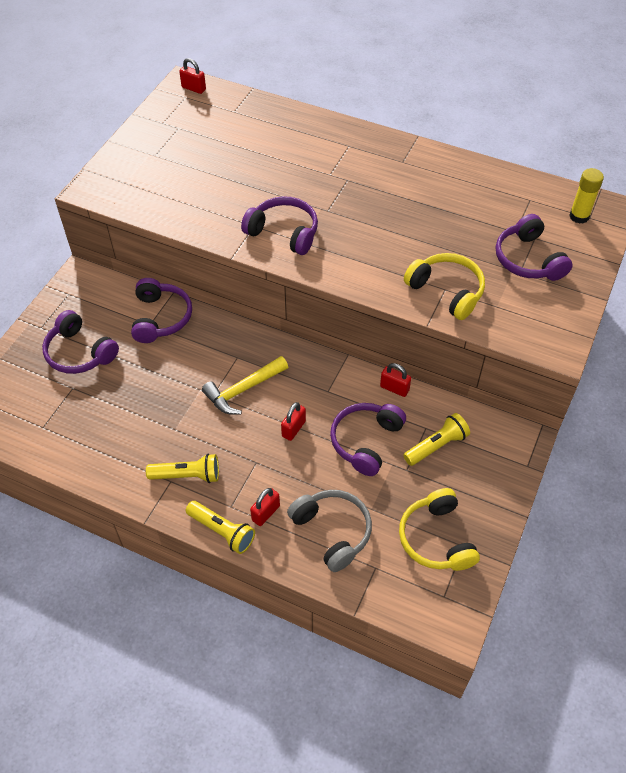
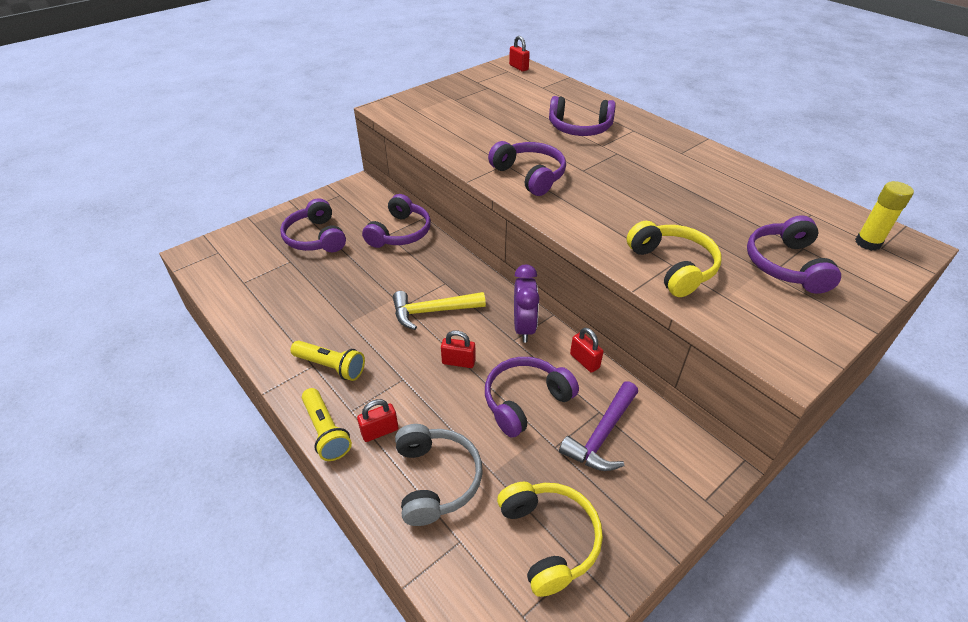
camera: 25 degrees right, 10 degrees down
(293, 429) = (458, 362): red padlock -> red padlock turned 45 degrees clockwise
(298, 158) = (579, 128): none -> purple headphones
(330, 376) = (524, 327): none -> purple clock
(436, 446) = (602, 435): yellow flashlight -> purple hammer
(436, 538) = (549, 539): yellow headphones -> yellow headphones turned 150 degrees clockwise

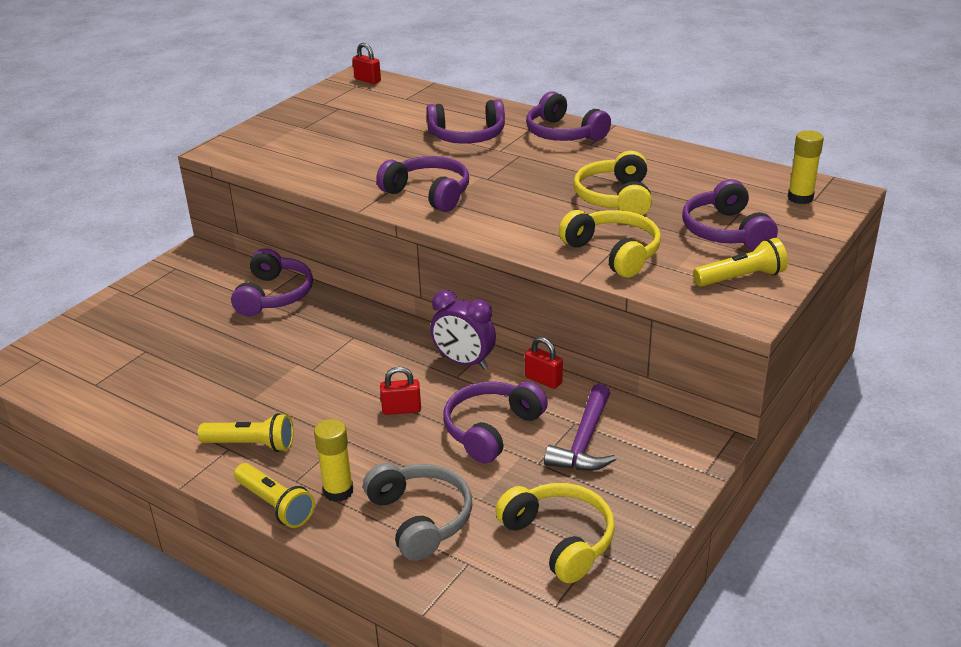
camera: 15 degrees left, 10 degrees down
(315, 238) = (166, 320): purple headphones -> purple headphones (563, 133)
(380, 431) = (338, 491): red padlock -> yellow glue stick
(433, 311) = (350, 367): yellow hammer -> none
(524, 327) = (464, 362): purple clock -> purple clock turned 135 degrees clockwise
(689, 209) = (615, 198): none -> yellow headphones
(790, 321) = (741, 278): none -> yellow flashlight

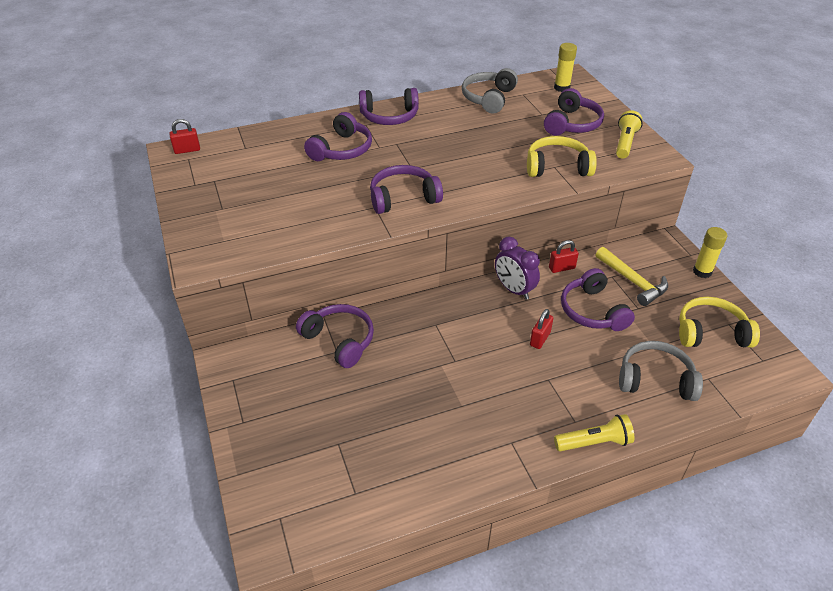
camera: 55 degrees left, 10 degrees up
(251, 445) = (517, 428): yellow flashlight -> none
(338, 491) = (602, 405): yellow glue stick -> yellow glue stick (702, 271)
(464, 362) = (514, 290): purple clock -> purple clock turned 75 degrees clockwise
(584, 441) = (632, 281): purple hammer -> yellow hammer
(615, 198) = (494, 137): yellow headphones -> none
(693, 166) = (488, 98): none -> grey headphones
(725, 231) = (572, 124): purple headphones -> purple headphones turned 90 degrees counterclockwise

